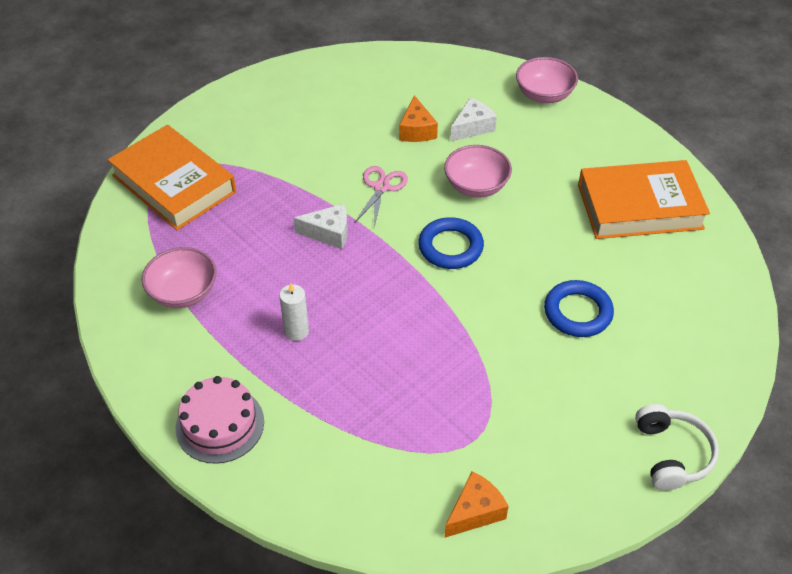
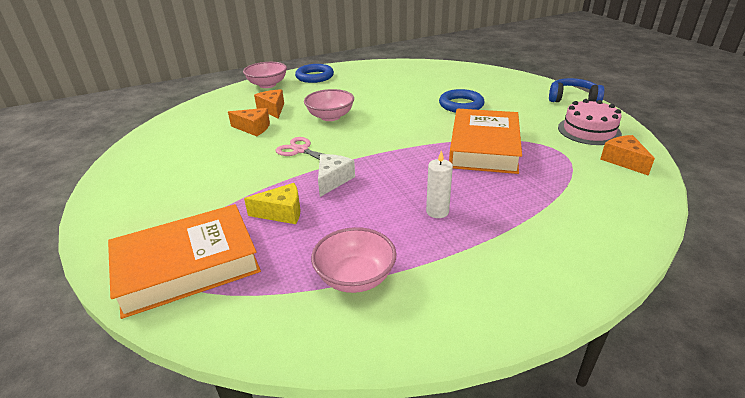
camera: 70 degrees left, 15 degrees down
(220, 424) = (540, 272): pink cake -> pink cake (589, 131)
(260, 214) = (282, 213): none -> yellow cheese
(450, 247) = (382, 134): blue ring -> blue ring (314, 76)
(472, 127) = (272, 109): white cheese -> orange cheese
(639, 206) = (386, 77): orange book -> orange book (484, 147)
(672, 454) = (573, 99): white headphones -> blue headphones

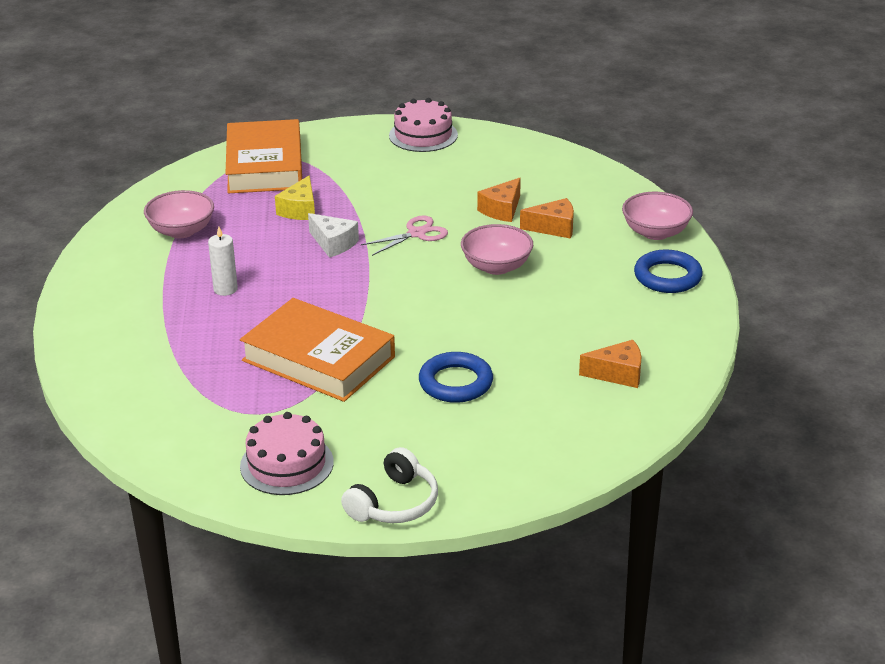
camera: 110 degrees right, 0 degrees up
(120, 185) = (423, 135): none -> pink cake
(573, 99) = (394, 503): blue headphones -> white headphones
(623, 161) = (197, 451): orange cheese -> orange cheese (618, 374)

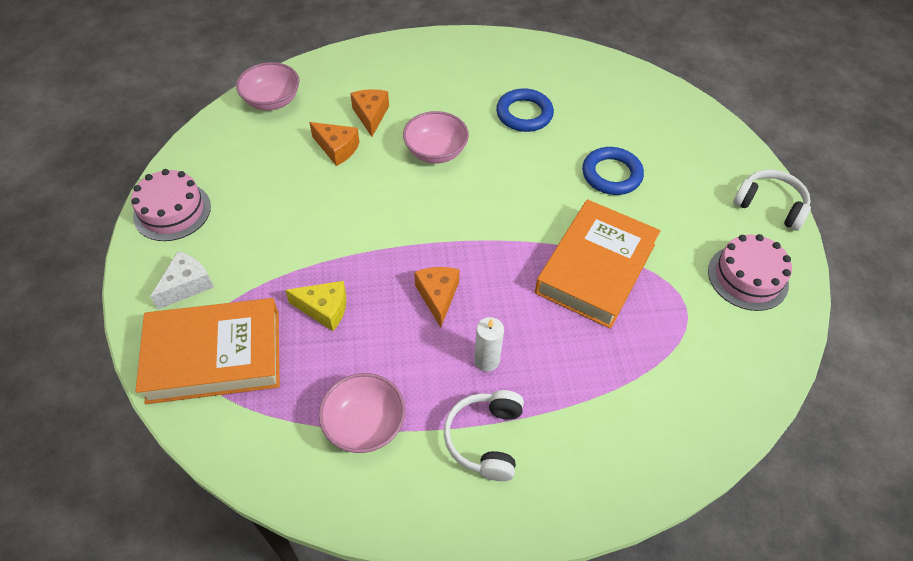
camera: 95 degrees left, 20 degrees up
(149, 286) = (485, 439): none -> white headphones
(333, 243) = (395, 273): white cheese -> white cheese (187, 285)
(416, 234) = (378, 208): pink scissors -> none
(618, 374) = (581, 86): orange cheese -> orange cheese (438, 296)
(655, 232) = (381, 57): pink bowl -> pink bowl (272, 101)
(667, 277) = (447, 55): blue ring -> blue ring (524, 114)

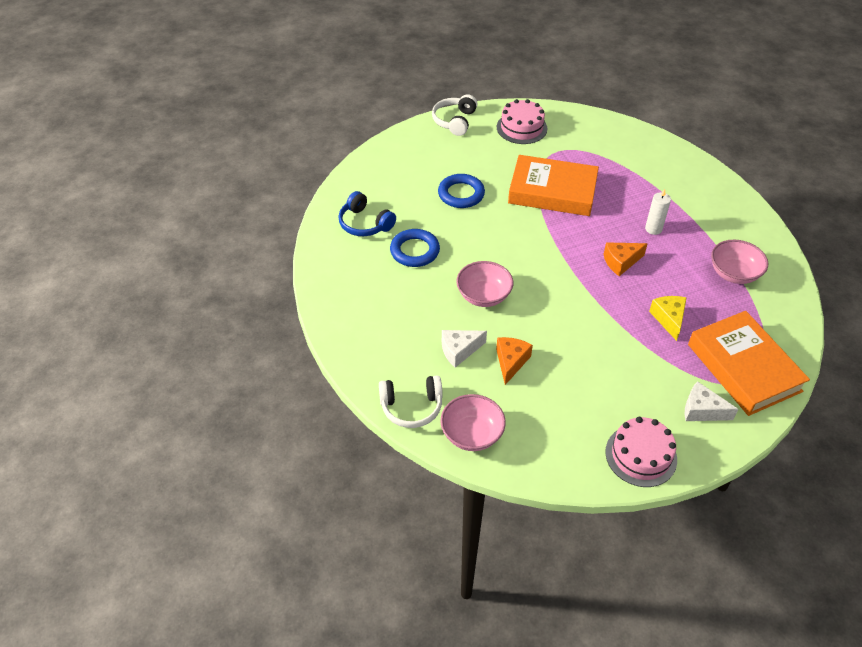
camera: 105 degrees left, 5 degrees down
(371, 115) = (459, 351): orange cheese -> white cheese
(485, 439) = (704, 219): white headphones -> white headphones (411, 407)
(580, 85) = (365, 223): none -> blue headphones

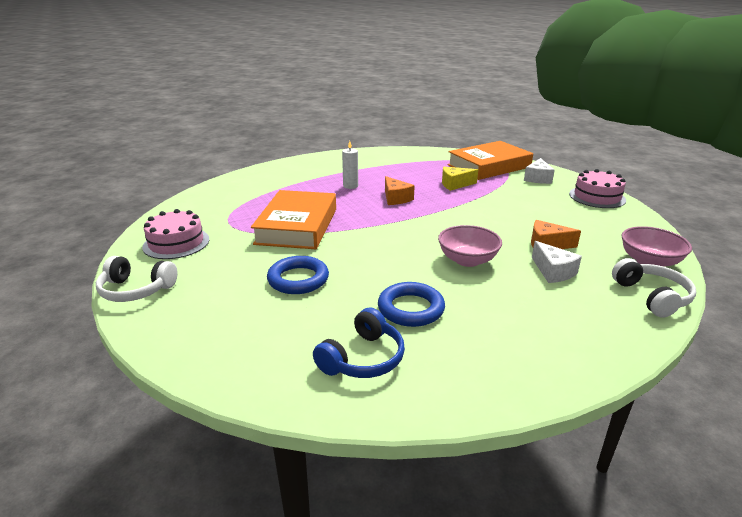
camera: 95 degrees left, 20 degrees down
(733, 273) = (397, 164): pink bowl -> none

